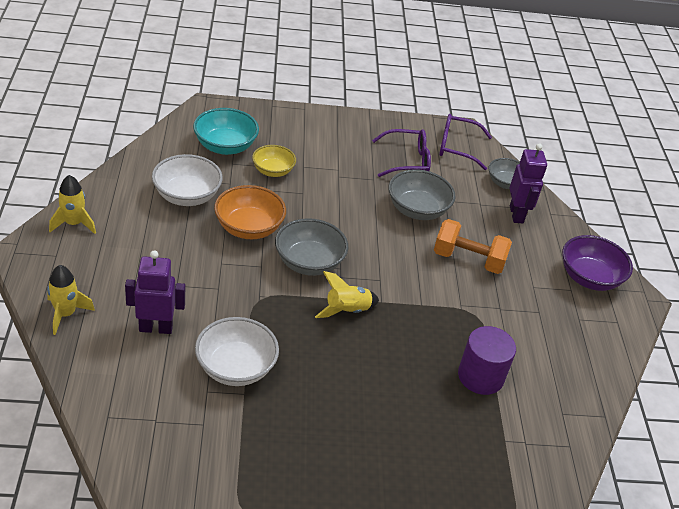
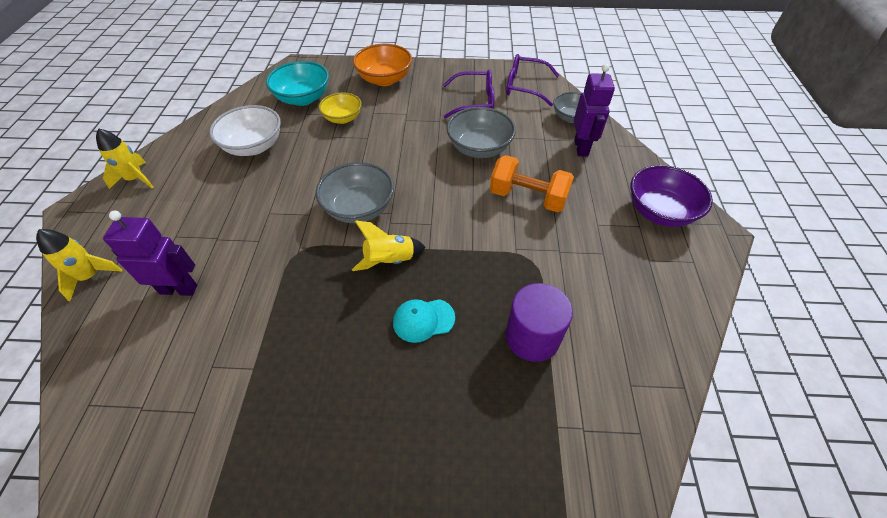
camera: 10 degrees right, 10 degrees up
(235, 368) = (252, 335): white bowl -> none
(249, 228) = (306, 175): orange bowl -> orange bowl (384, 79)
(385, 360) = (423, 320): none -> turquoise cap

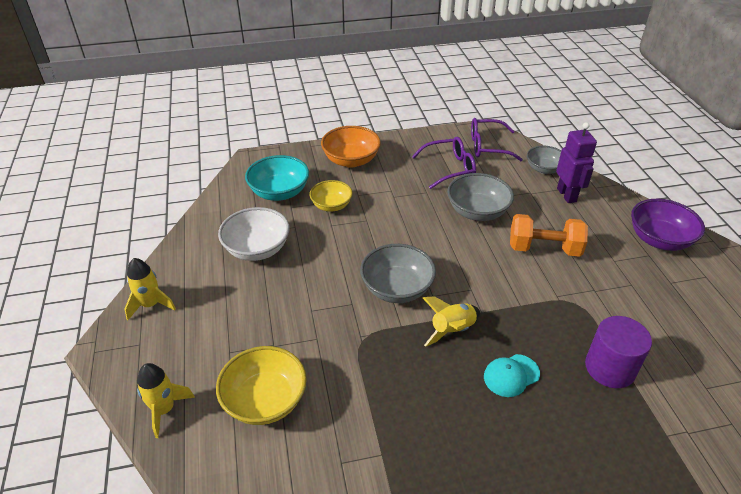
camera: 15 degrees left, 10 degrees down
(179, 289) = (265, 400): purple robot -> yellow bowl

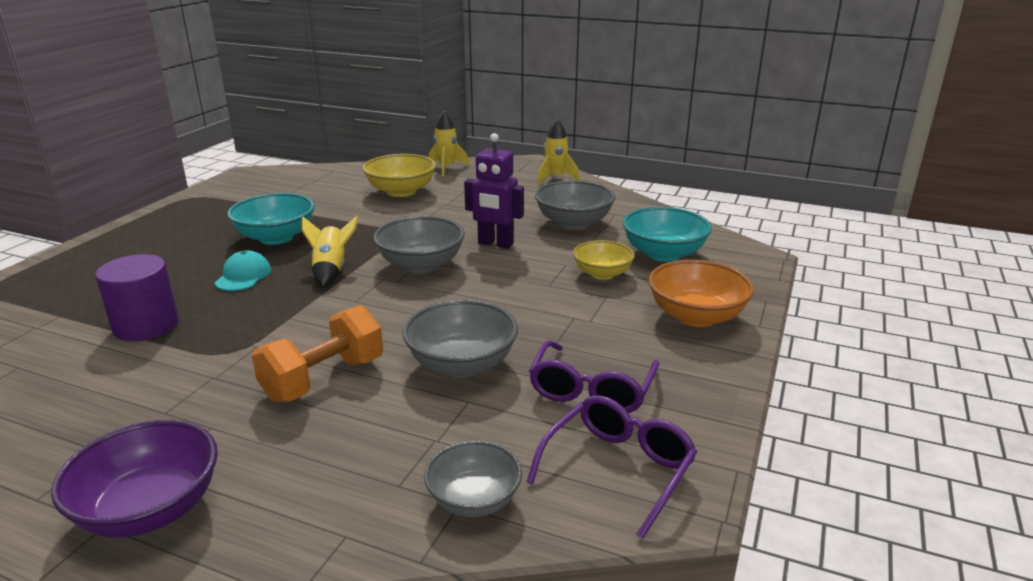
camera: 125 degrees right, 15 degrees down
(257, 249) = (573, 223): white bowl -> grey bowl
(441, 414) = (276, 237): none -> turquoise bowl
(567, 195) = (378, 478): purple robot -> purple robot (495, 244)

